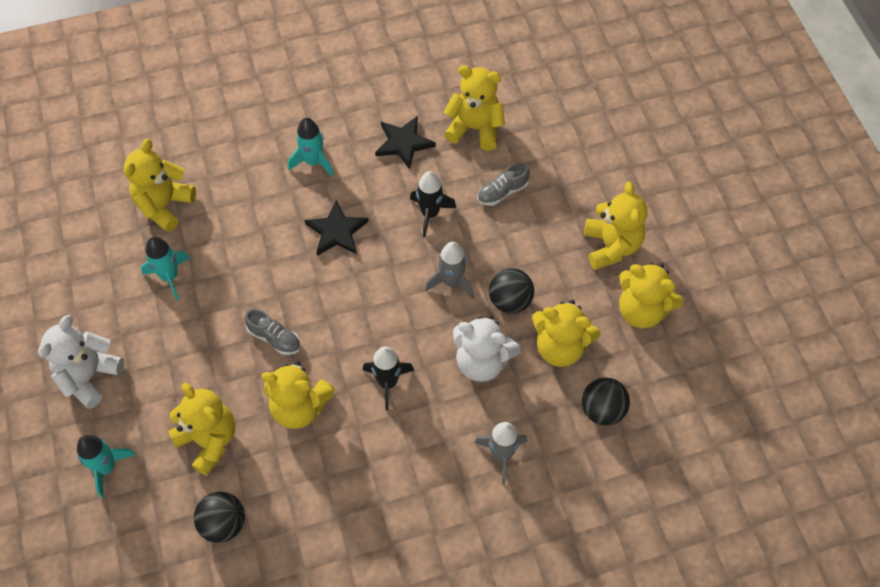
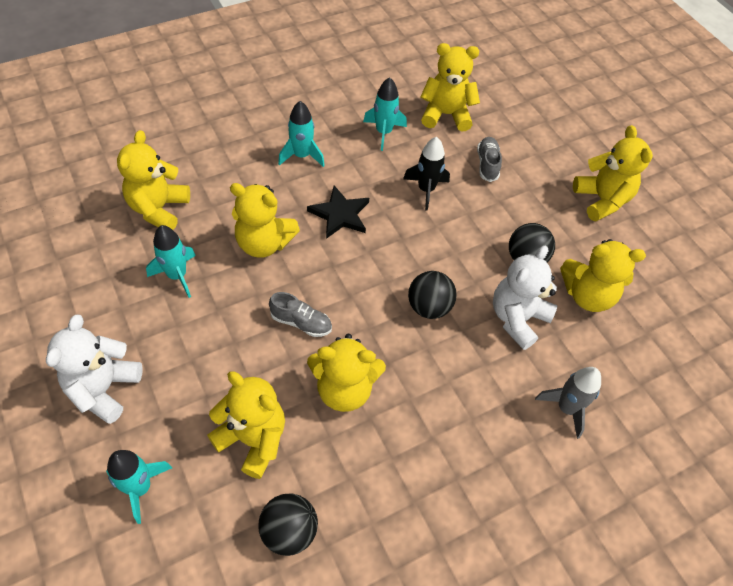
camera: 15 degrees left, 5 degrees down
(388, 382) = (430, 351): black rocket -> none
(403, 143) = (383, 132): black star -> turquoise rocket
(451, 282) = (465, 248): grey rocket -> none
(482, 362) = (517, 318): white teddy bear -> white teddy bear turned 120 degrees clockwise
(502, 192) = (487, 164): grey shoe -> grey shoe turned 135 degrees clockwise
(602, 410) = (648, 349): black ball -> black ball (429, 307)
(642, 310) = (650, 252): yellow teddy bear -> yellow teddy bear (264, 243)

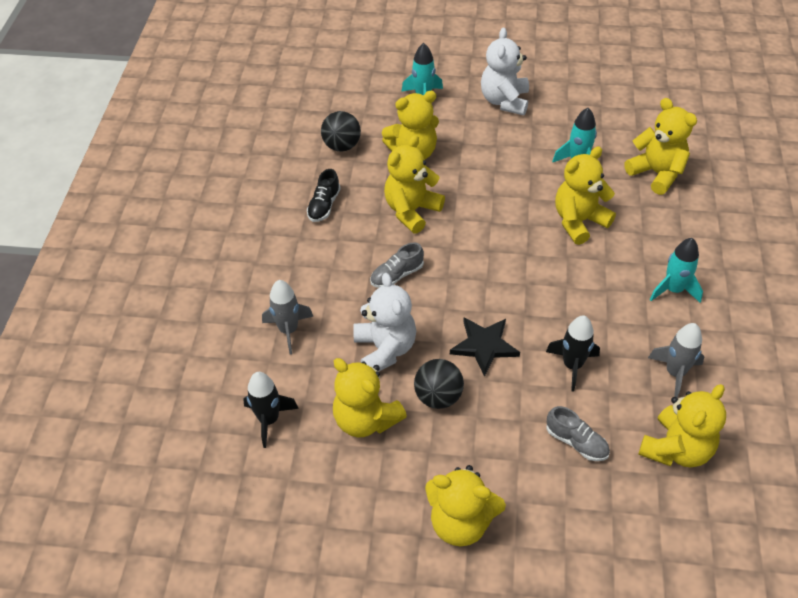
camera: 130 degrees right, 5 degrees down
(104, 388) = (504, 101): white teddy bear -> white teddy bear turned 135 degrees counterclockwise
(301, 322) = (485, 211): grey shoe -> grey shoe (397, 275)
(340, 214) = (580, 284): black star -> black star (484, 346)
(383, 132) = (675, 373): turquoise rocket -> grey rocket
(397, 484) = (324, 205): none -> black shoe
(429, 307) = (441, 295): black ball -> none
(587, 295) = (366, 419): yellow teddy bear -> yellow teddy bear turned 90 degrees counterclockwise
(652, 363) = (269, 419): none -> black rocket

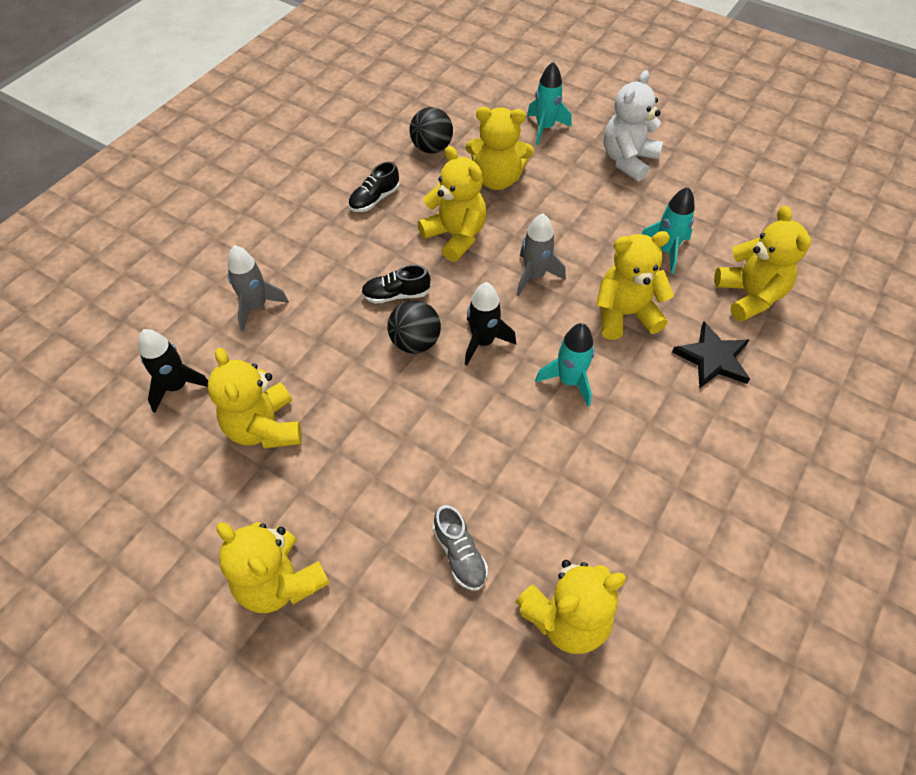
camera: 25 degrees right, 5 degrees up
(385, 349) = (333, 364): white teddy bear -> none
(397, 275) = (396, 295): grey shoe -> black shoe
(411, 211) = (455, 236): yellow teddy bear -> yellow teddy bear turned 75 degrees clockwise
(438, 396) = (350, 437): black ball -> black ball (415, 342)
(484, 346) = (433, 404): black star -> black star (713, 358)
(572, 365) = (512, 467): black rocket -> black rocket (483, 342)
(673, 290) = (684, 433): turquoise rocket -> turquoise rocket (569, 381)
(675, 373) = (623, 528): grey rocket -> grey rocket (534, 276)

